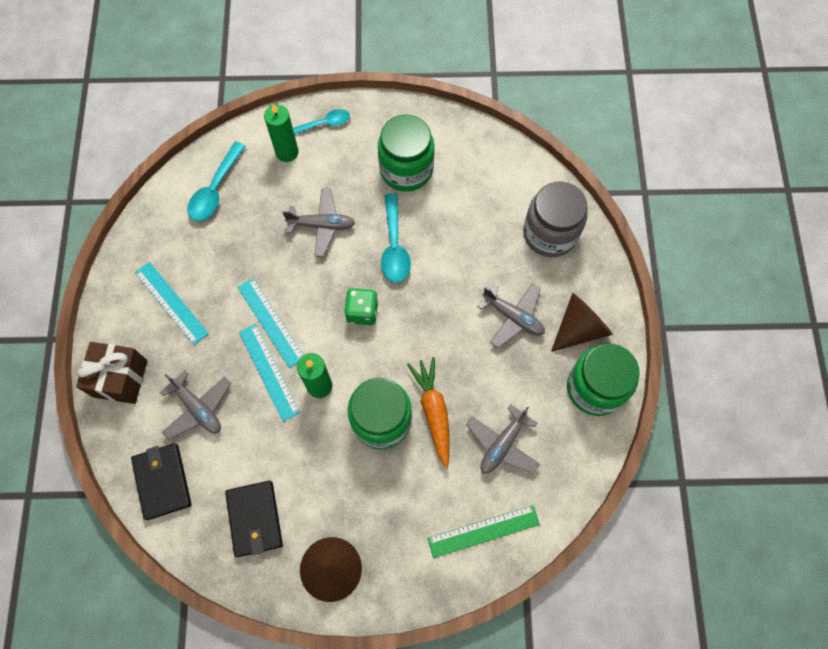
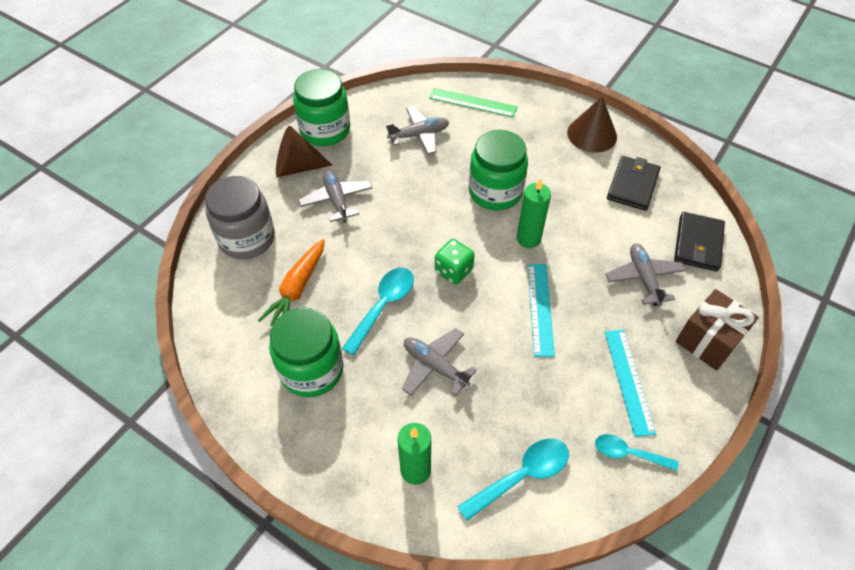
camera: 145 degrees left, 15 degrees down
(269, 372) = (565, 271): turquoise ruler -> none
(324, 124) = (351, 478): turquoise spoon -> turquoise spoon (628, 453)
(433, 411) = (451, 177): orange carrot -> orange carrot (297, 289)

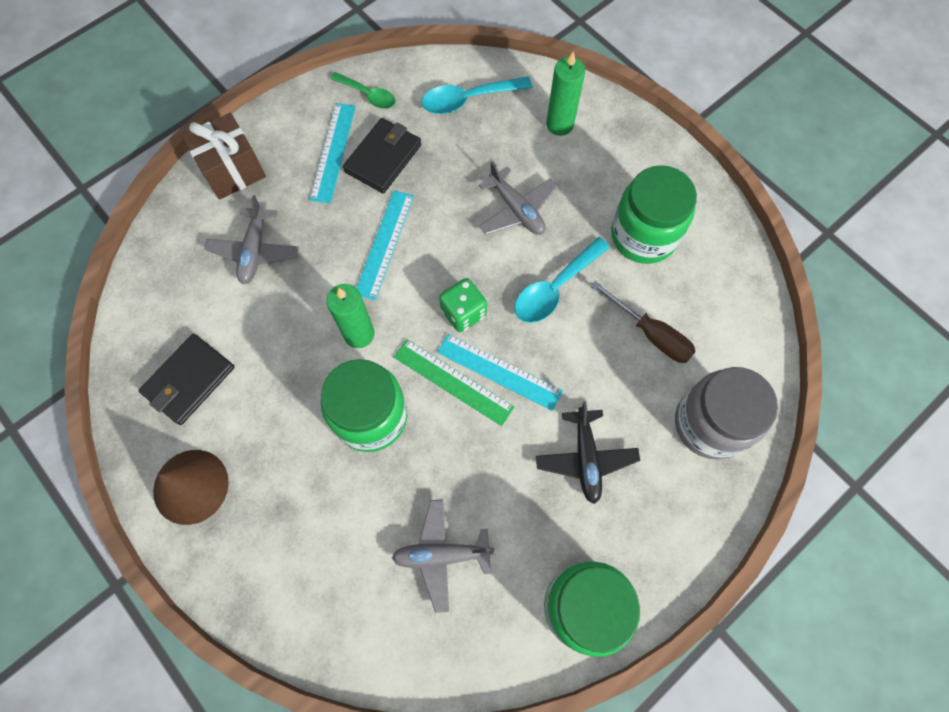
camera: 165 degrees left, 15 degrees up
(297, 167) = (635, 537): brown cone -> none
(297, 289) = (651, 334): orange carrot -> brown screwdriver
(337, 200) = (585, 458): grey plane -> black plane
(412, 237) = (499, 371): none -> turquoise ruler
(473, 102) = (336, 607): green ruler -> green ruler (453, 382)
(628, 453) = (368, 95): turquoise spoon -> green spoon
(698, 244) = (167, 277): black wallet -> black wallet (383, 158)

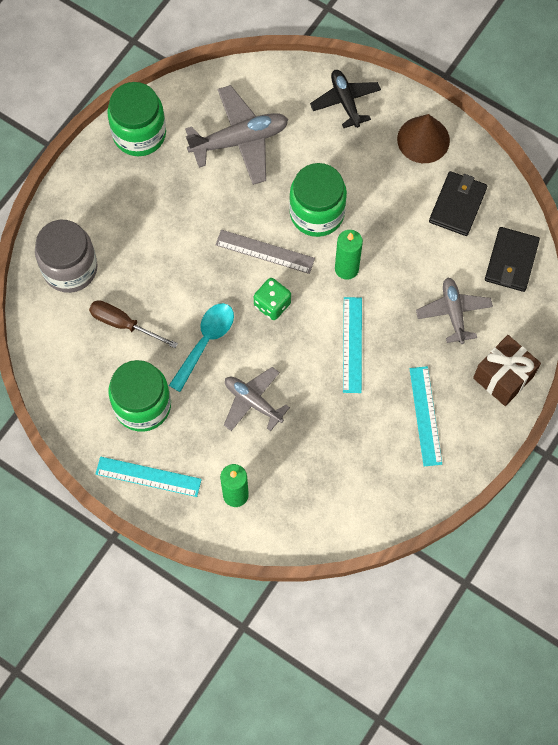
camera: 165 degrees right, 0 degrees up
(368, 95) = (416, 481): green spoon -> none
(383, 158) = (380, 421): black wallet -> black wallet (511, 261)
(441, 555) = (239, 140): grey plane -> grey plane, size x1.53
(453, 382) = (265, 251): green ruler -> grey ruler
(468, 99) = (324, 500): turquoise spoon -> none
(499, 371) = (233, 267): turquoise ruler -> turquoise ruler (148, 476)
(585, 458) = (156, 223): black plane -> black plane (345, 101)

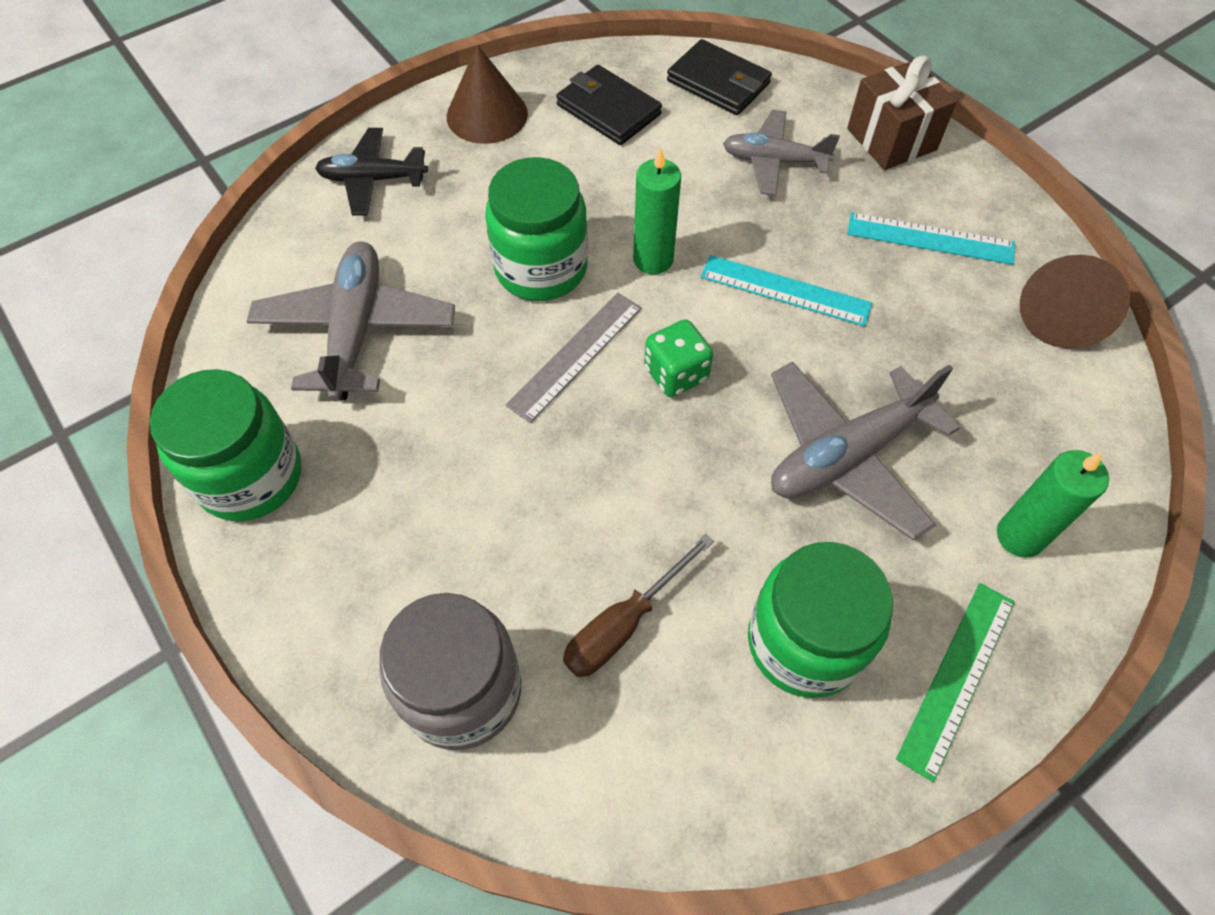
camera: 70 degrees left, 10 degrees down
(148, 476) = (956, 677): turquoise ruler -> green ruler
(205, 342) = (710, 494): turquoise spoon -> none
(253, 402) = (847, 455): grey plane -> grey plane, size x1.53
(392, 497) = (1058, 316): none -> brown cone

